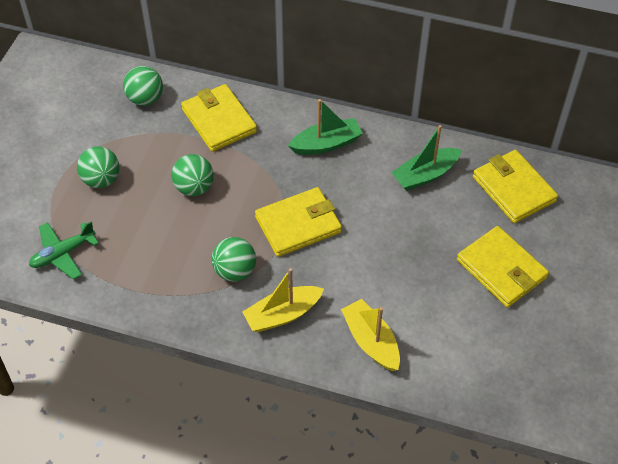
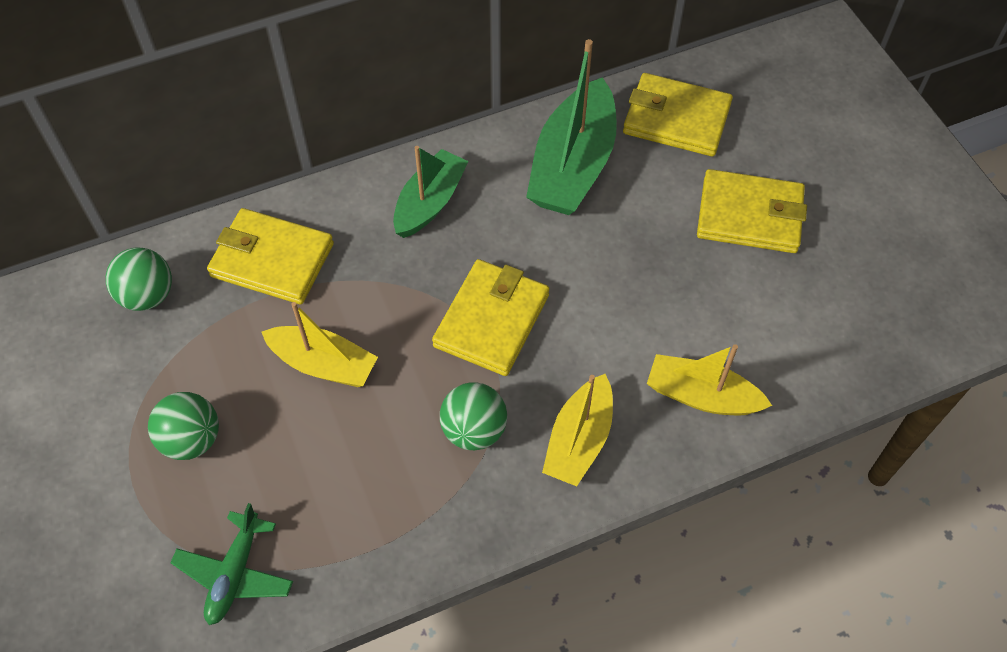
camera: 40 degrees left, 5 degrees up
(194, 187) = (323, 364): green ball -> yellow boat
(425, 175) = (573, 165): green boat -> green boat, size x1.56

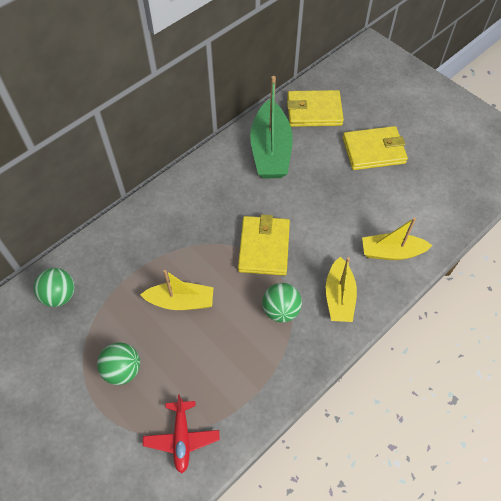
camera: 20 degrees left, 0 degrees up
(235, 573) = (182, 438): green plane -> red plane
(272, 260) = (125, 252): yellow wallet -> none
(430, 202) = (201, 193): green boat -> none

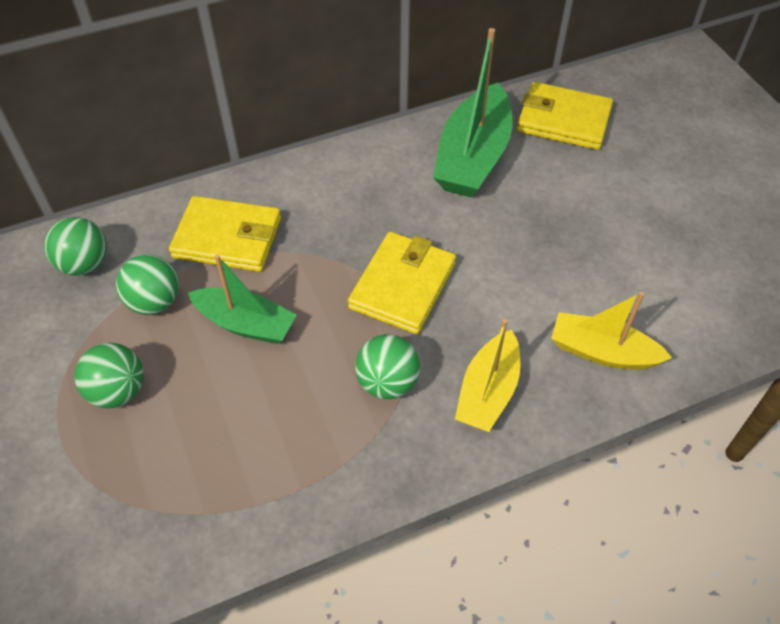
camera: 20 degrees right, 5 degrees down
(117, 306) = (155, 302): none -> green ball
(181, 301) = (245, 324): yellow boat -> green boat
(182, 438) = (153, 517): red plane -> none
(373, 150) = (634, 197): yellow wallet -> yellow wallet (227, 238)

